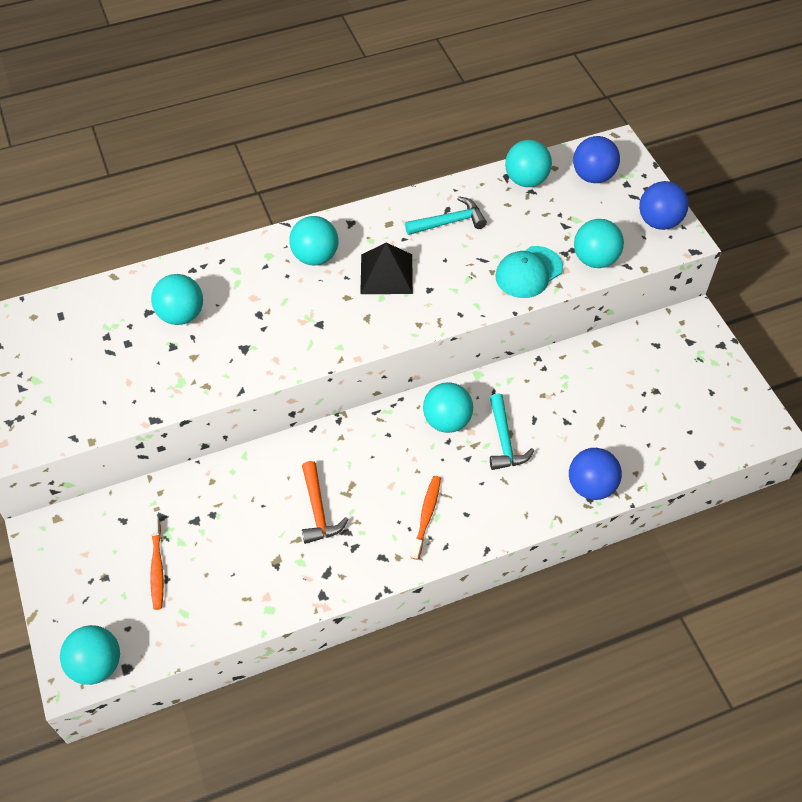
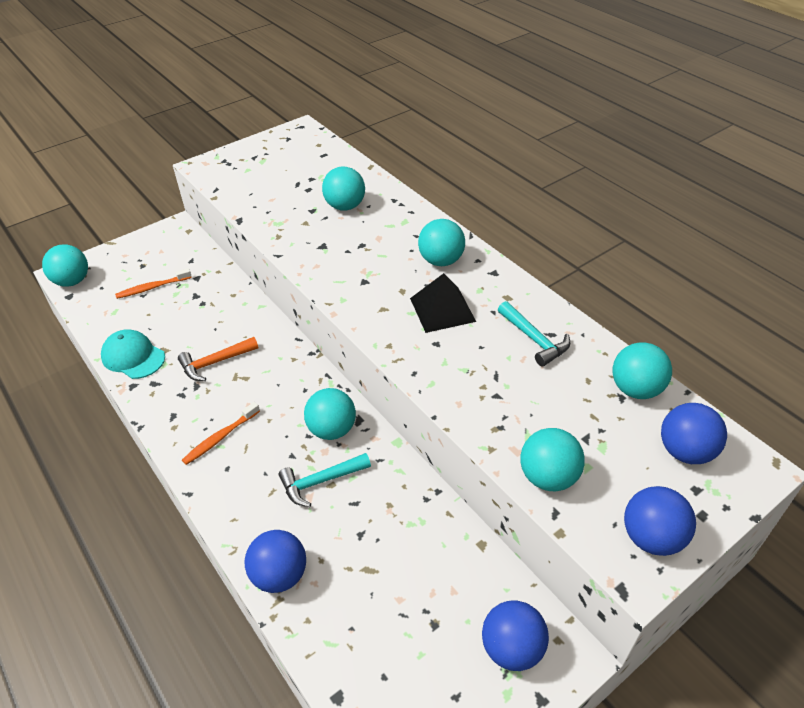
camera: 75 degrees right, 10 degrees down
(426, 516) = (220, 437): orange toothbrush -> orange toothbrush turned 135 degrees clockwise
(528, 272) = (497, 417): turquoise cap -> turquoise cap (133, 357)
(682, 350) = (512, 648): none -> blue ball

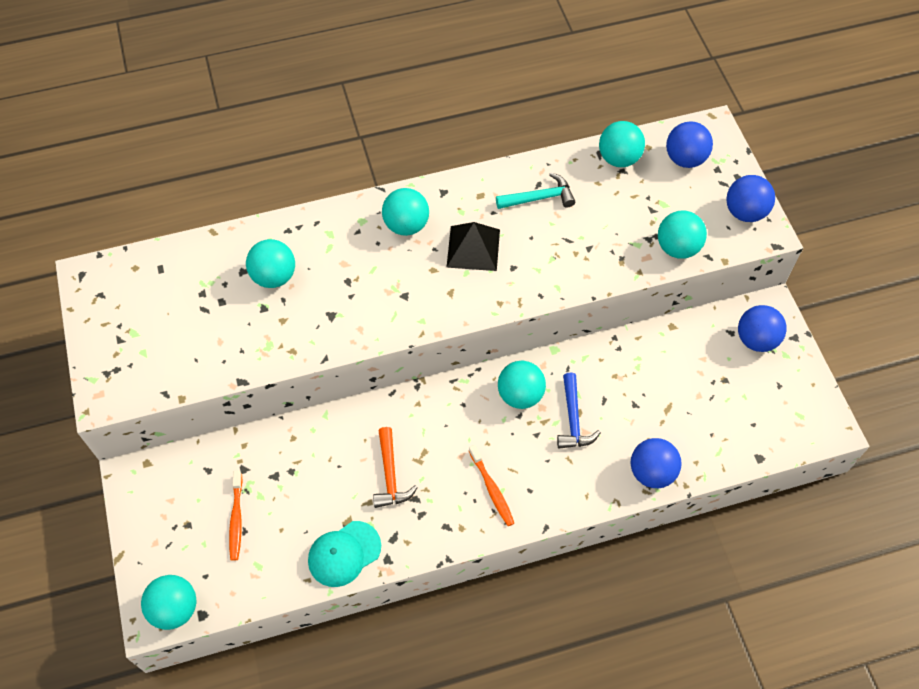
camera: 70 degrees left, 15 degrees up
(321, 481) = (573, 419): turquoise hammer -> blue hammer

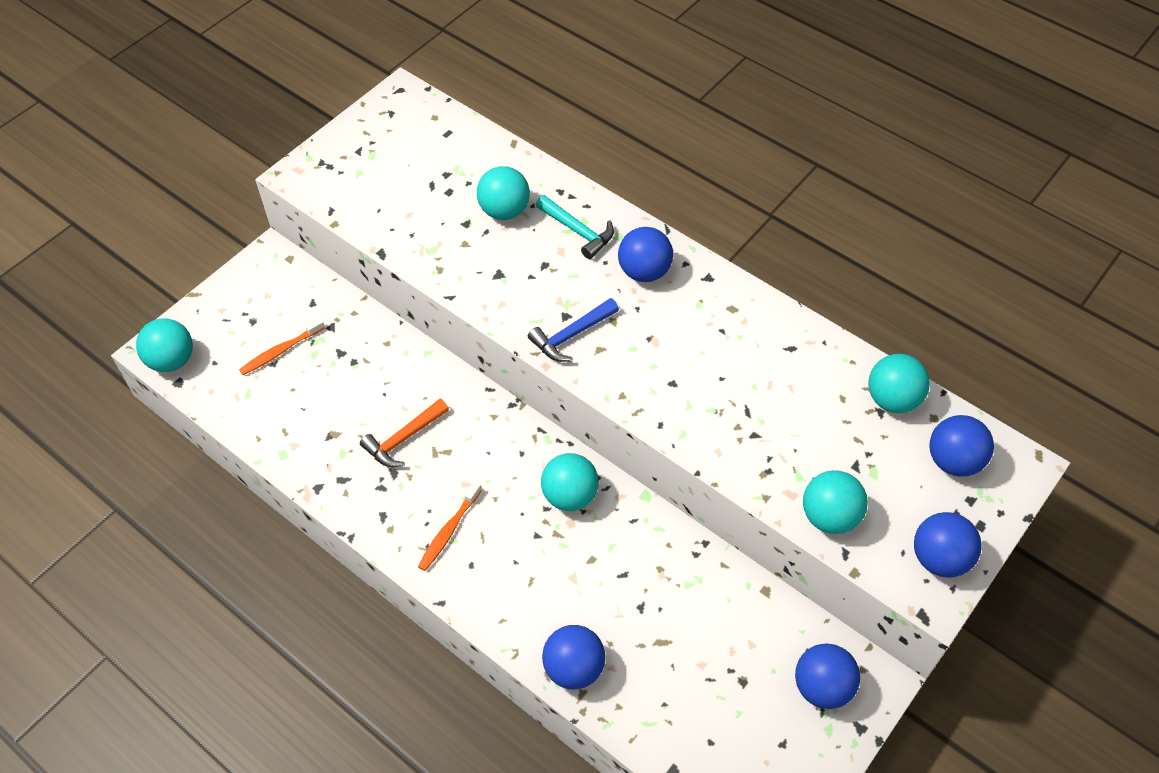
camera: 55 degrees right, 5 degrees down
(344, 554) = (301, 450): turquoise cap -> none
(406, 225) = (644, 271): turquoise ball -> blue ball
(473, 248) = (666, 338): black pyramid -> none
(539, 198) = (775, 358): turquoise hammer -> turquoise hammer (578, 231)
(573, 419) = (579, 558): blue hammer -> blue hammer (571, 335)

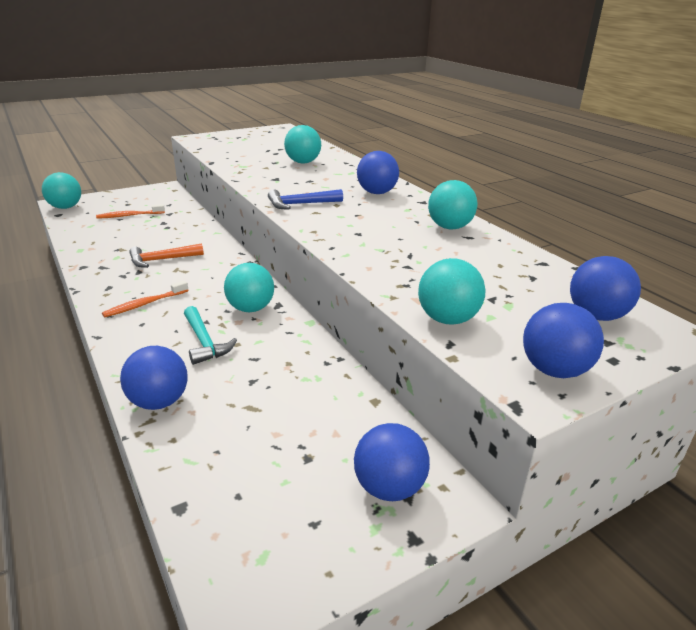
camera: 20 degrees right, 25 degrees down
(578, 231) = (344, 174): turquoise hammer -> turquoise hammer (204, 342)
(892, 399) = (547, 274): turquoise ball -> turquoise ball (449, 227)

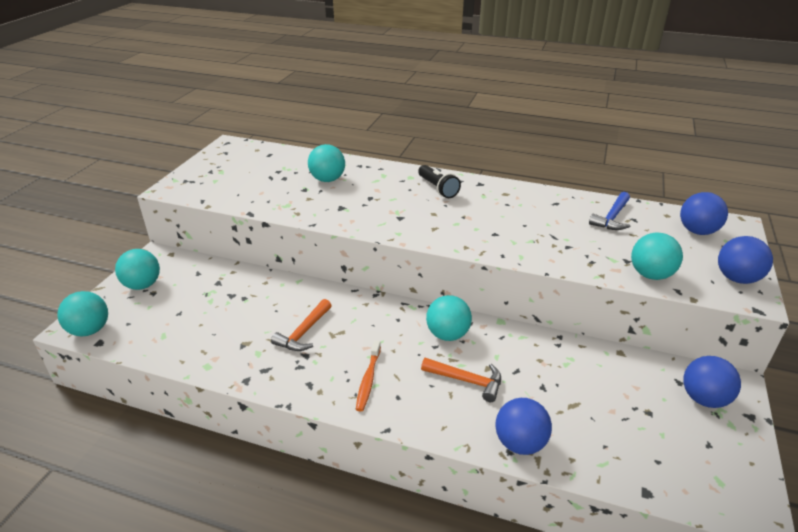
camera: 40 degrees left, 5 degrees up
(129, 216) = (182, 304): orange toothbrush -> none
(204, 342) = (466, 381): turquoise hammer -> orange hammer
(301, 204) = (410, 225): blue hammer -> blue hammer (612, 218)
(377, 193) = (438, 188): blue ball -> black flashlight
(449, 227) = (533, 200): turquoise ball -> turquoise ball (142, 285)

